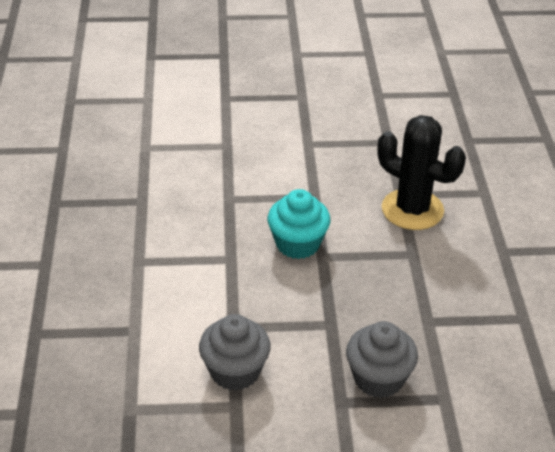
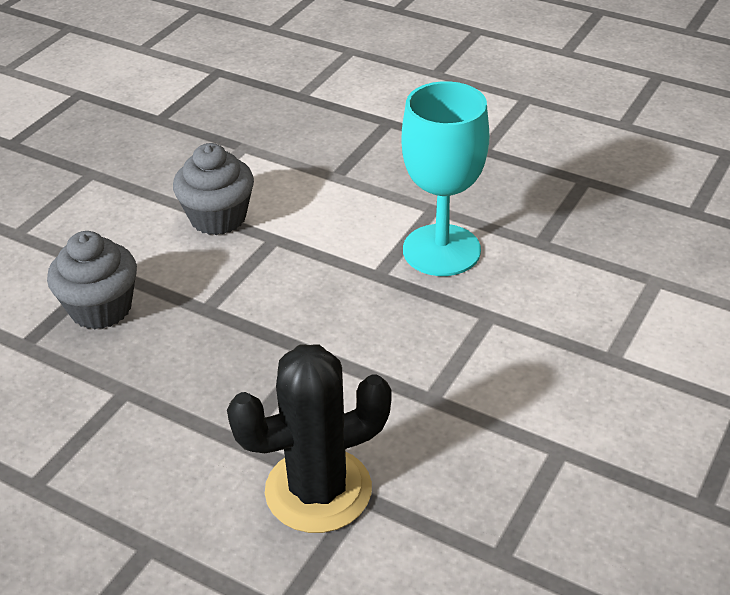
camera: 125 degrees right, 0 degrees up
(183, 240) = (441, 250): none -> turquoise goblet
(297, 244) = (353, 339): turquoise cupcake -> none

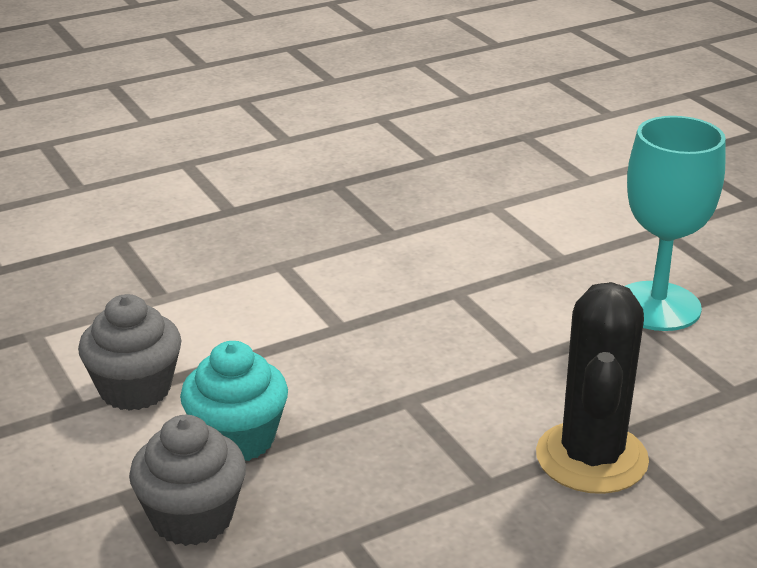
camera: 60 degrees left, 10 degrees down
(198, 288) = (237, 439): none -> turquoise cupcake
(441, 250) = (345, 282): turquoise goblet -> turquoise goblet (657, 306)

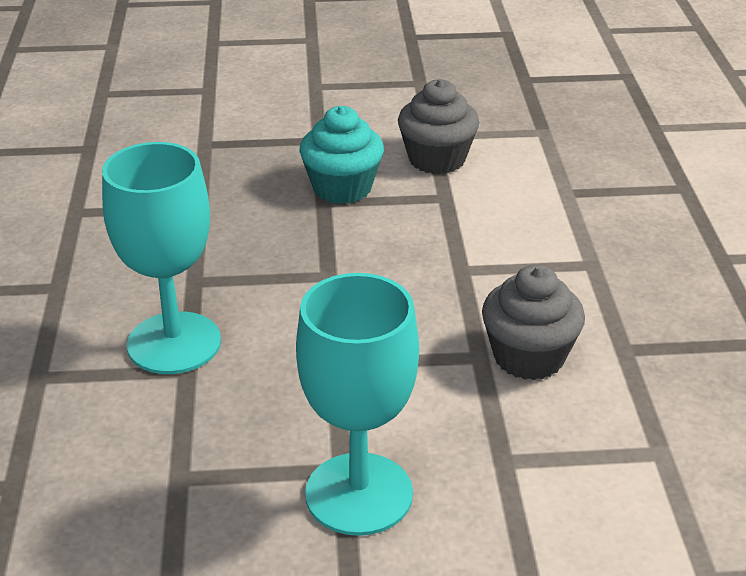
camera: 115 degrees right, 5 degrees up
(192, 518) = (273, 156): grey cupcake -> grey cupcake (528, 357)
(591, 458) = (174, 343): black cactus -> turquoise goblet

